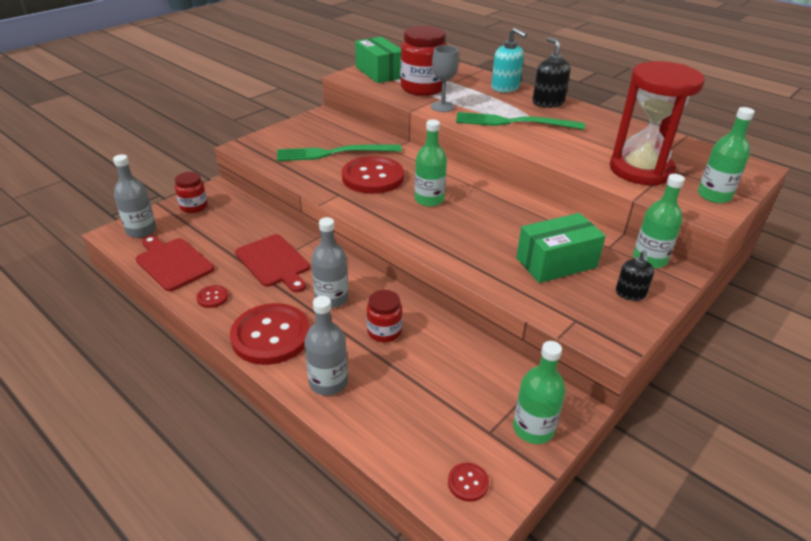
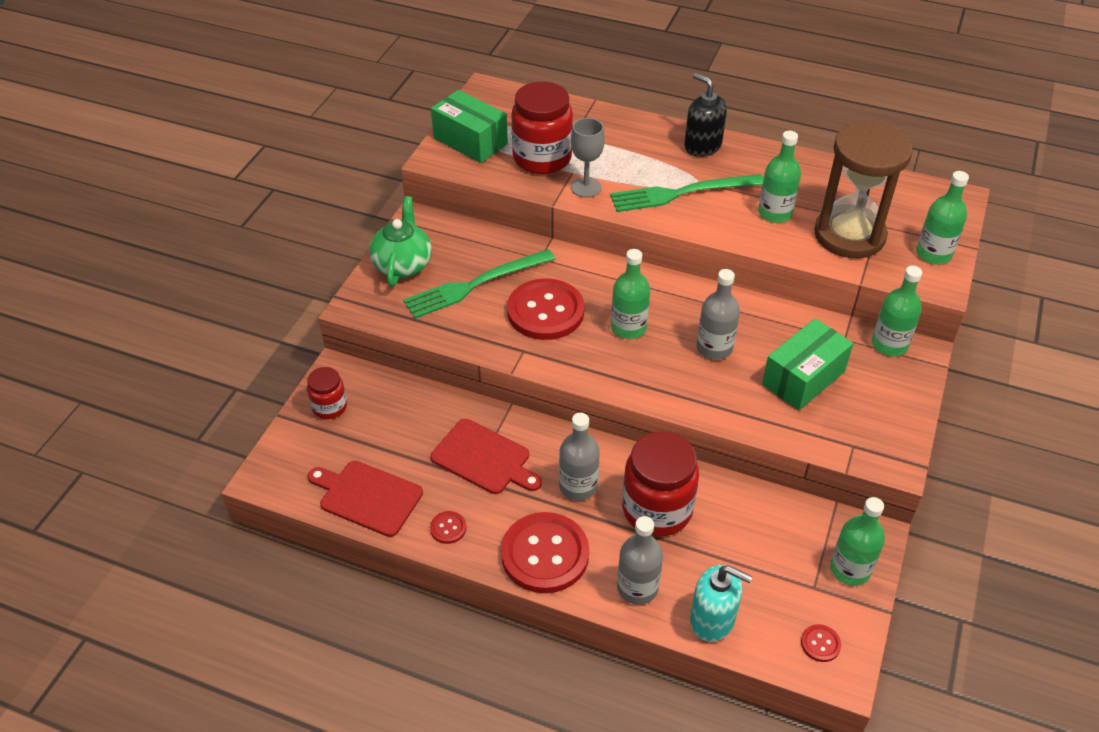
camera: 20 degrees left, 10 degrees up
(141, 230) = (292, 463): grey bottle -> grey bottle (714, 348)
(293, 133) = (403, 265): none -> green teapot
(384, 331) = (657, 509): red jar -> red jar, size x1.85
(505, 88) = (640, 130): turquoise soap dispenser -> turquoise soap dispenser (712, 619)
(583, 146) = (775, 213): none -> green bottle
(630, 293) = (889, 396): black soap dispenser -> none
(641, 170) = (849, 235): red hourglass -> brown hourglass

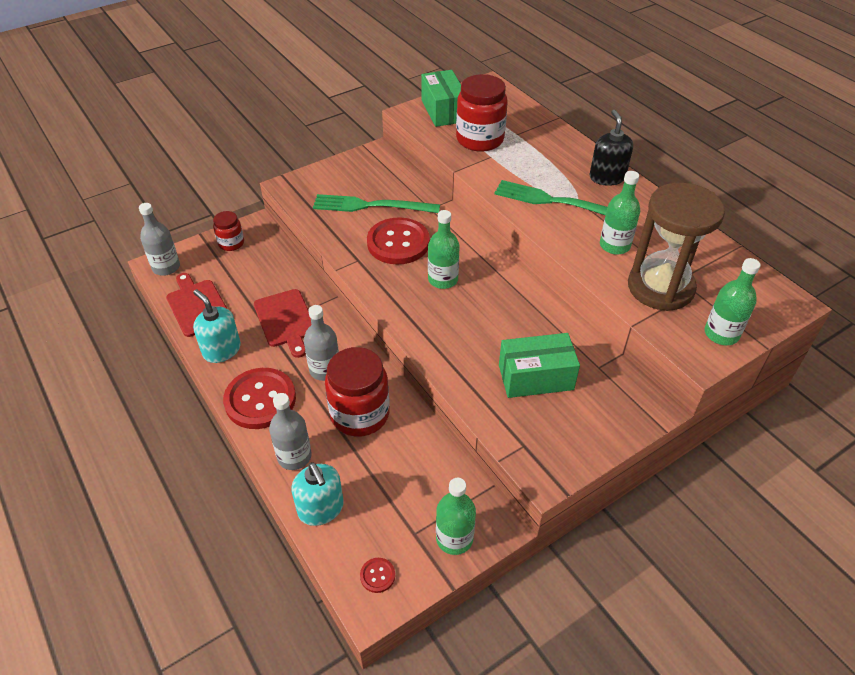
camera: 35 degrees right, 0 degrees up
(403, 265) = (340, 174): green teapot -> none
(448, 528) = (222, 350): red button -> turquoise soap dispenser
(586, 187) = (489, 170): grey goblet -> none
(714, 348) = (490, 323): grey bottle -> grey bottle (166, 267)
(889, 344) = (632, 389): green bottle -> none

